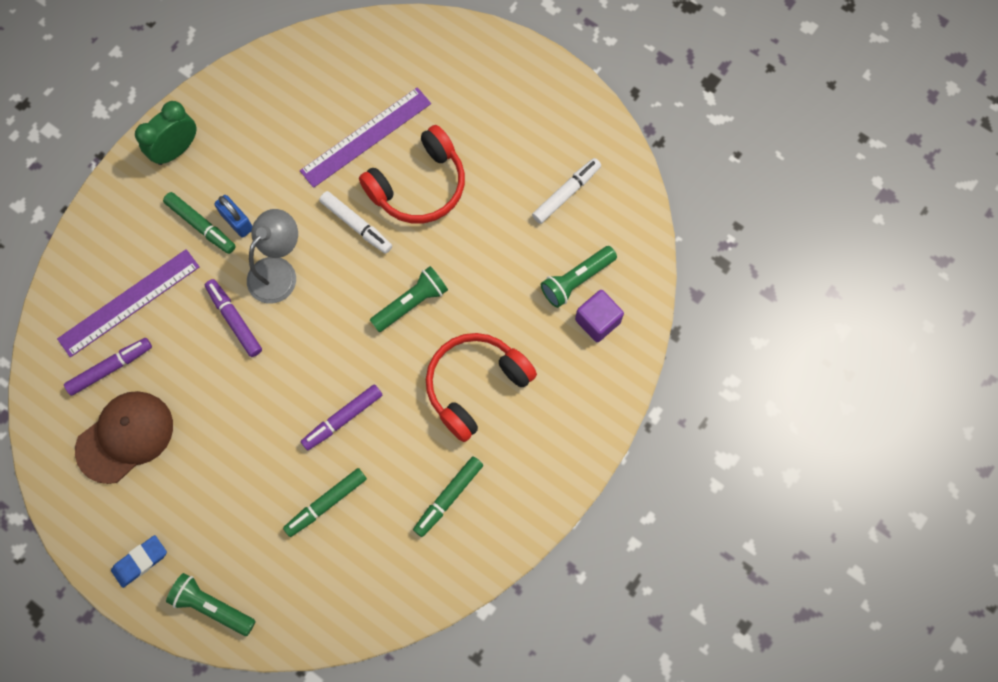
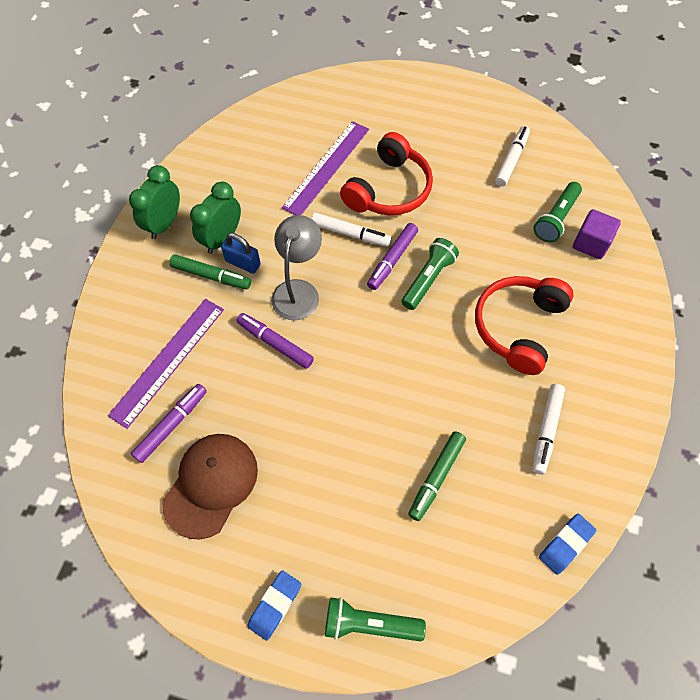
camera: 20 degrees left, 10 degrees down
(227, 187) = (222, 239): none -> green clock
(342, 419) = (415, 395): purple marker -> purple marker (392, 260)
(411, 605) = (565, 544): none -> blue eraser
(448, 497) = (546, 430): green marker -> white marker

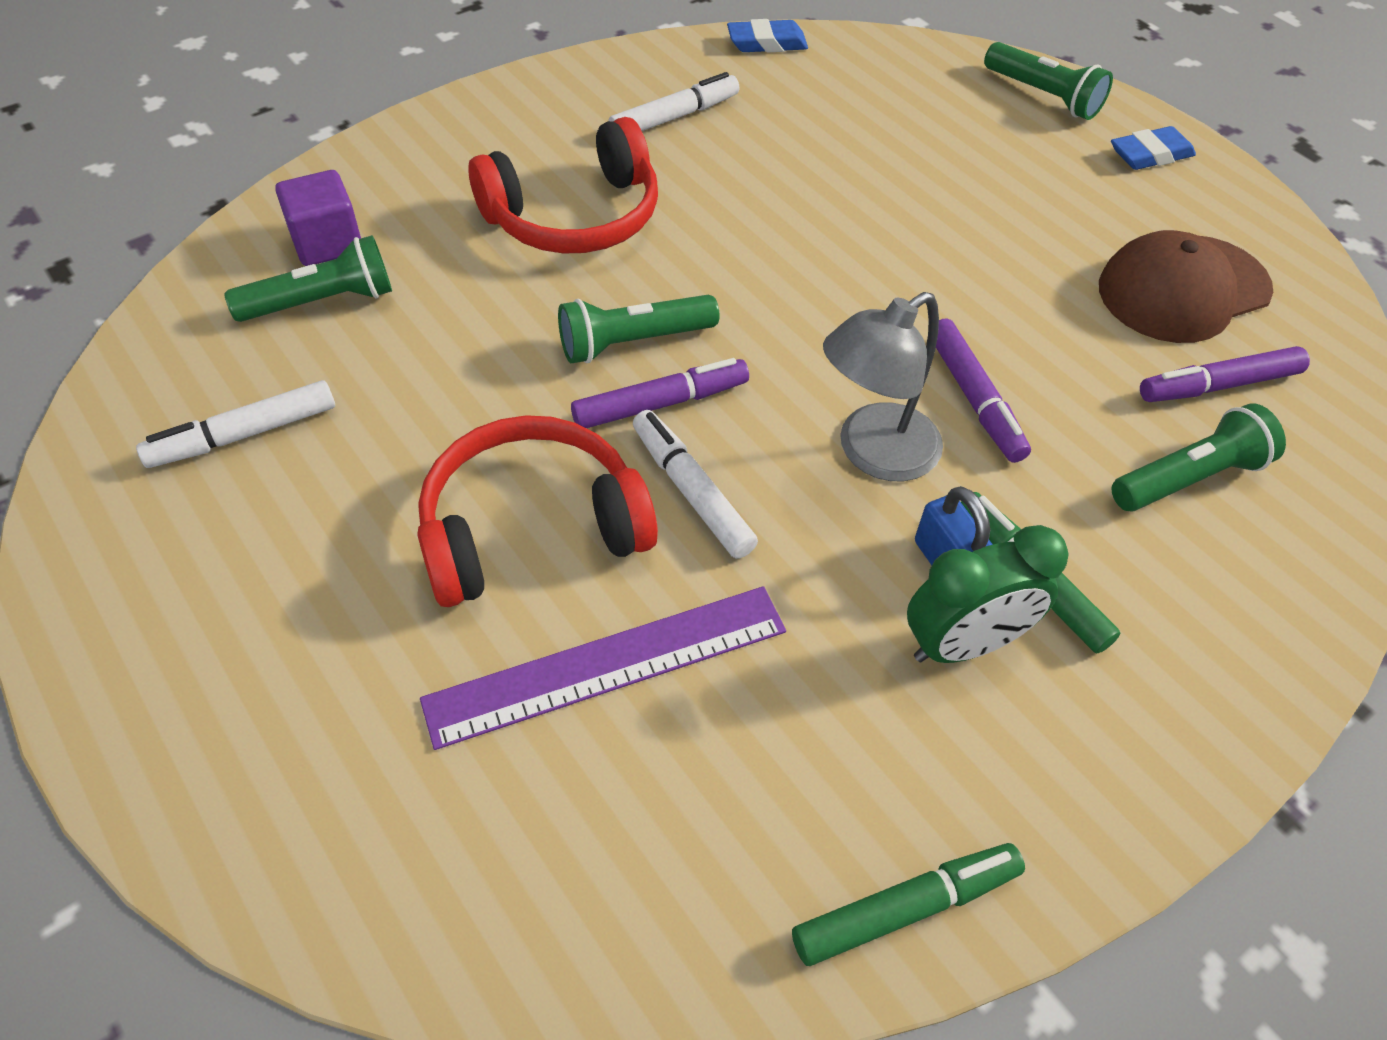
camera: 145 degrees left, 10 degrees down
(164, 224) = (1084, 768): green clock -> none
(168, 360) = (1189, 478): purple ruler -> green flashlight
(436, 477) = (858, 149): green marker -> green marker (905, 908)

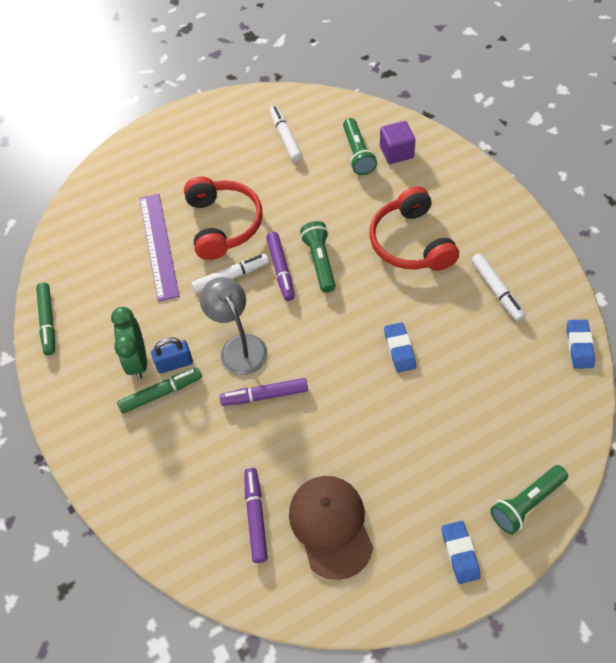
camera: 105 degrees right, 5 degrees up
(820, 224) = (399, 349): none -> blue eraser
(1189, 478) = (200, 478): green flashlight -> none

